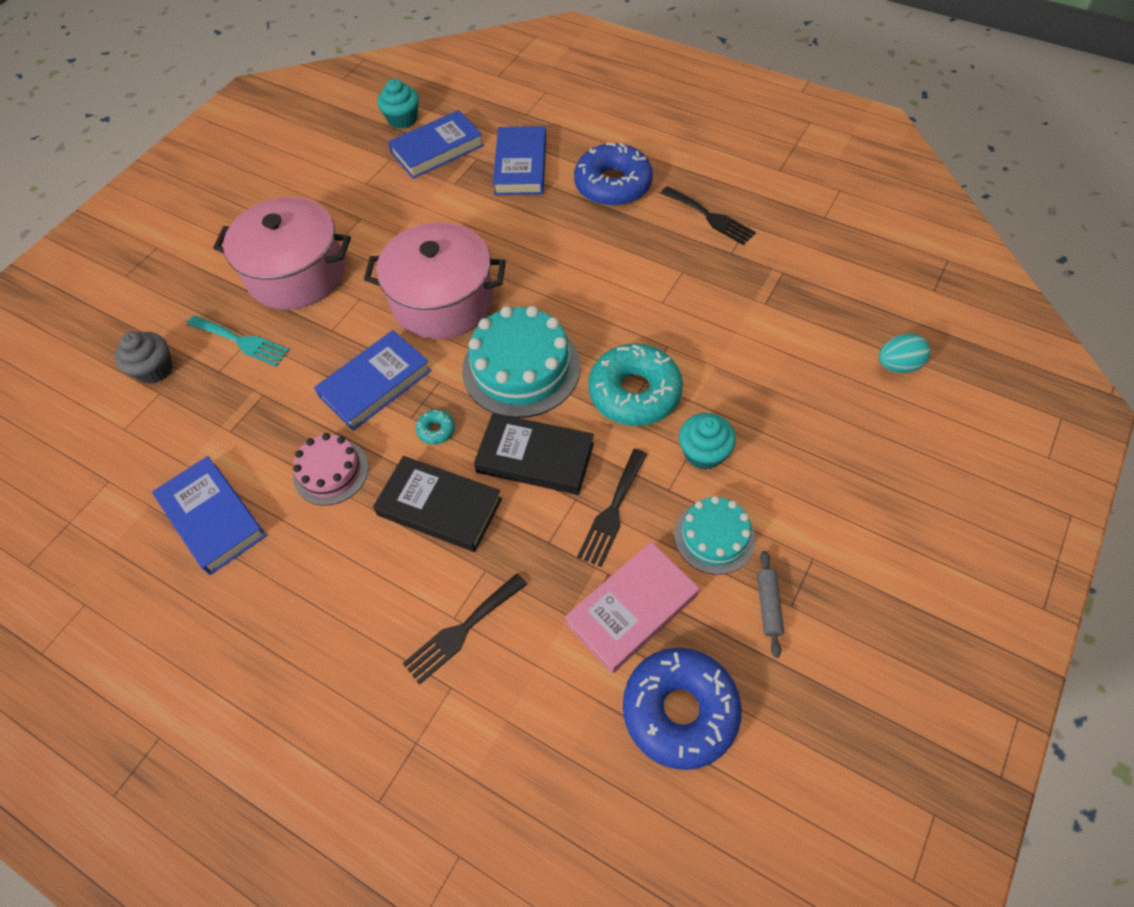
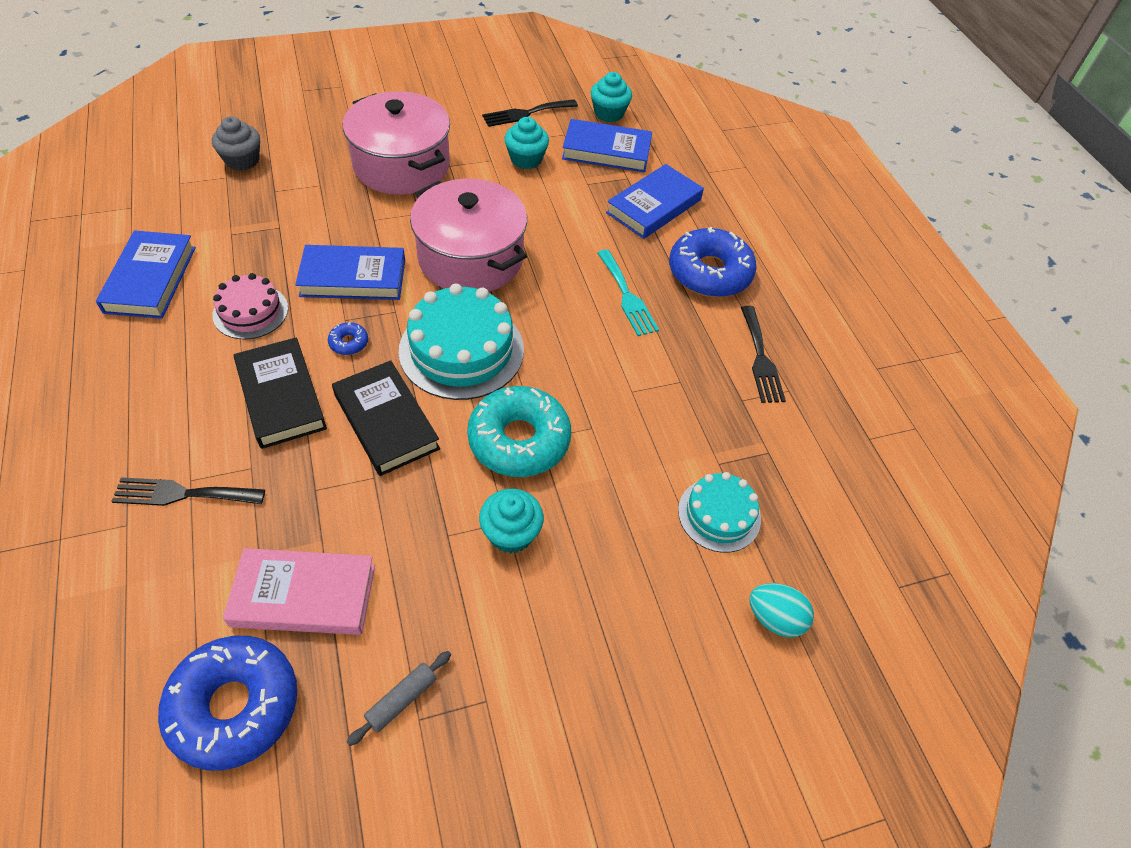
camera: 35 degrees right, 5 degrees down
(241, 341) = (311, 183): turquoise fork -> turquoise fork (627, 296)
(386, 198) = (526, 159): none -> turquoise cupcake
(436, 430) = (349, 343): turquoise donut -> blue donut
(612, 511) = (386, 511): black fork -> black fork (526, 113)
(714, 536) = (433, 604): turquoise cake -> turquoise cake (719, 514)

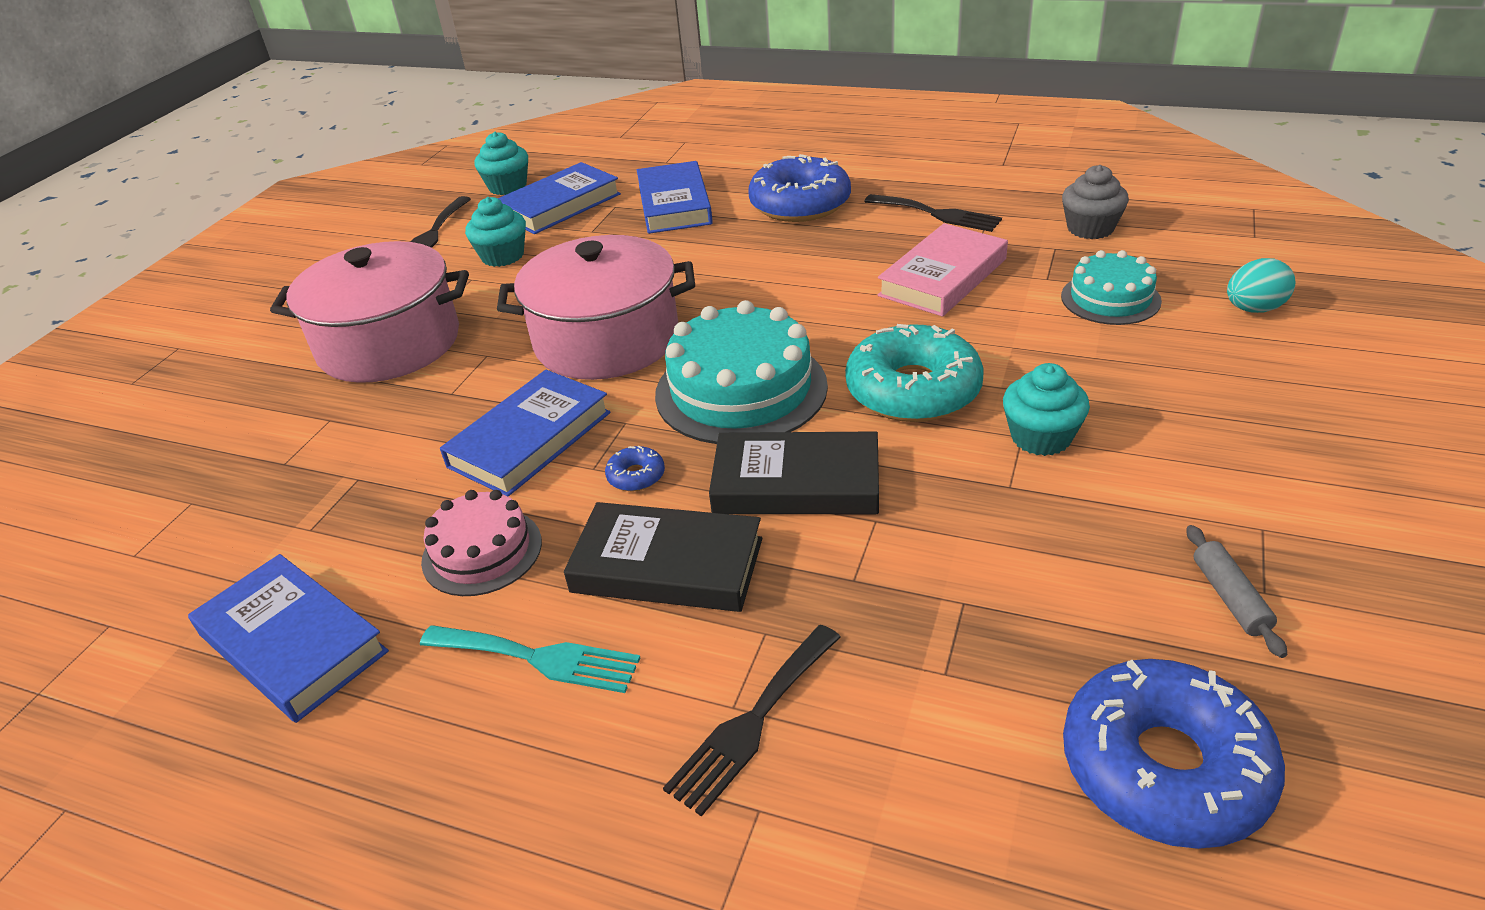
camera: 45 degrees left, 15 degrees down
(242, 160) = (182, 476): grey cupcake -> grey cupcake (1090, 228)
(304, 595) = (1021, 641): pink book -> pink book (943, 277)
(627, 296) = (779, 259): turquoise fork -> turquoise fork (538, 658)

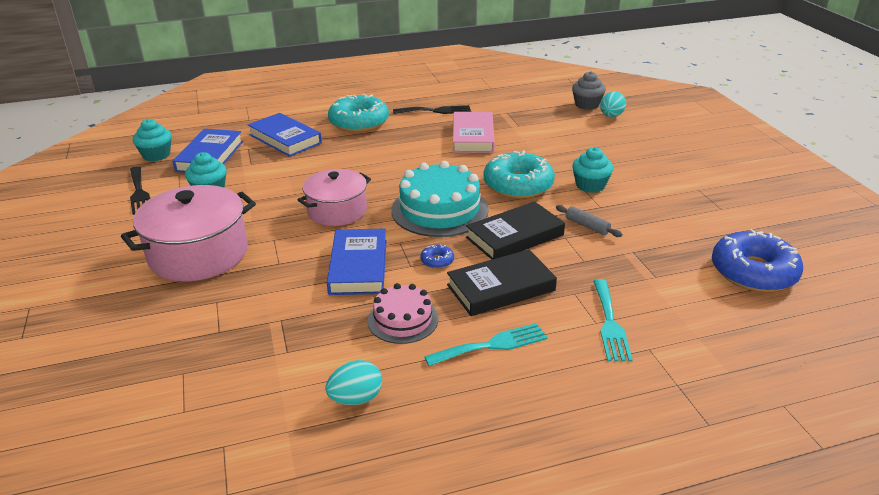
camera: 40 degrees left, 5 degrees down
(292, 643) = (356, 398): blue book -> turquoise egg
(607, 340) = (337, 211): pink pot -> pink pot, size x0.66
(752, 722) = (610, 324): black fork -> turquoise fork
(800, 204) = (359, 122): blue donut -> turquoise donut
(1090, 228) = (512, 101): grey cupcake -> grey cupcake (587, 105)
(1110, 298) = (554, 126): turquoise cake -> none
(1230, 597) = (713, 214): grey rolling pin -> grey rolling pin (587, 226)

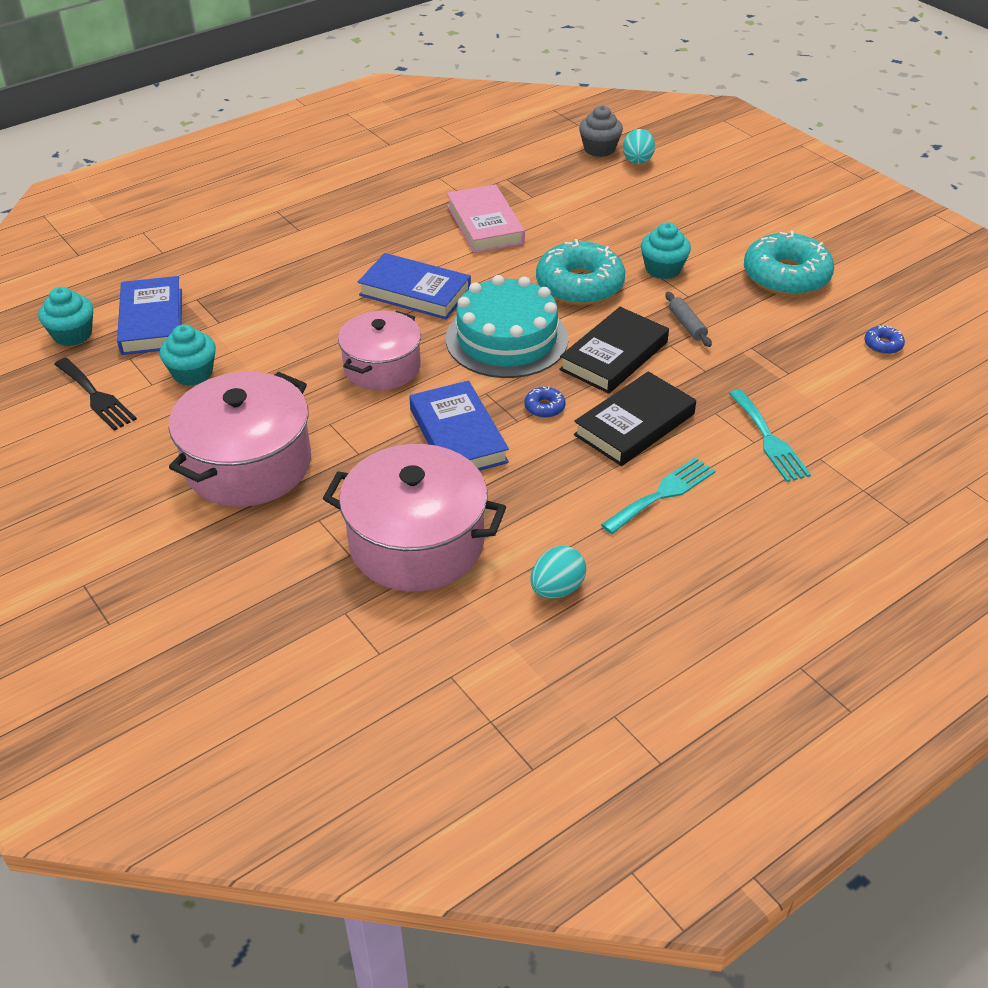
camera: 20 degrees left, 10 degrees up
(273, 335) = (416, 543): none -> pink pot
(285, 139) = (238, 274): blue book -> blue book (415, 292)
(359, 122) = (321, 229): turquoise donut -> turquoise donut (786, 276)
(403, 319) = (550, 488): pink cake -> none
(436, 111) = (413, 192): black fork -> none
(587, 226) = (687, 325): grey rolling pin -> grey rolling pin turned 45 degrees clockwise
(753, 272) = (883, 345): blue donut -> blue donut, size x0.41

